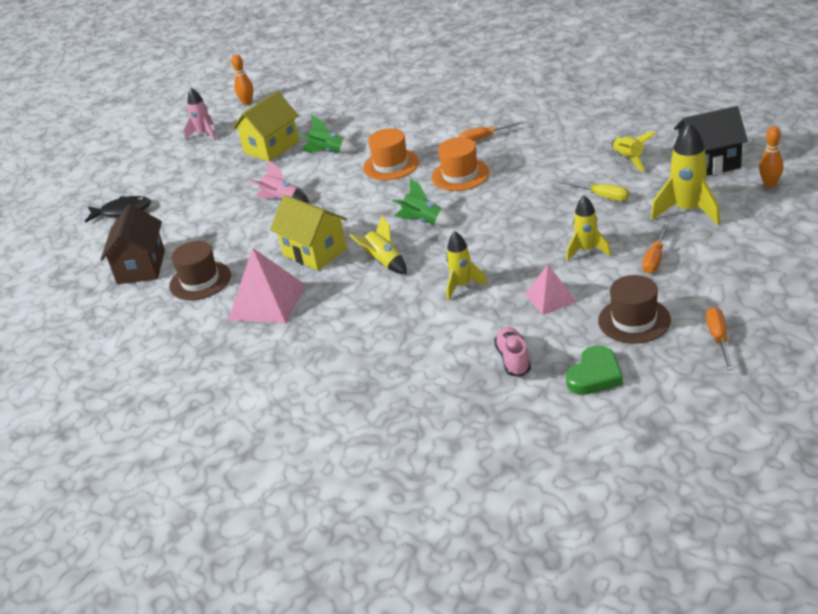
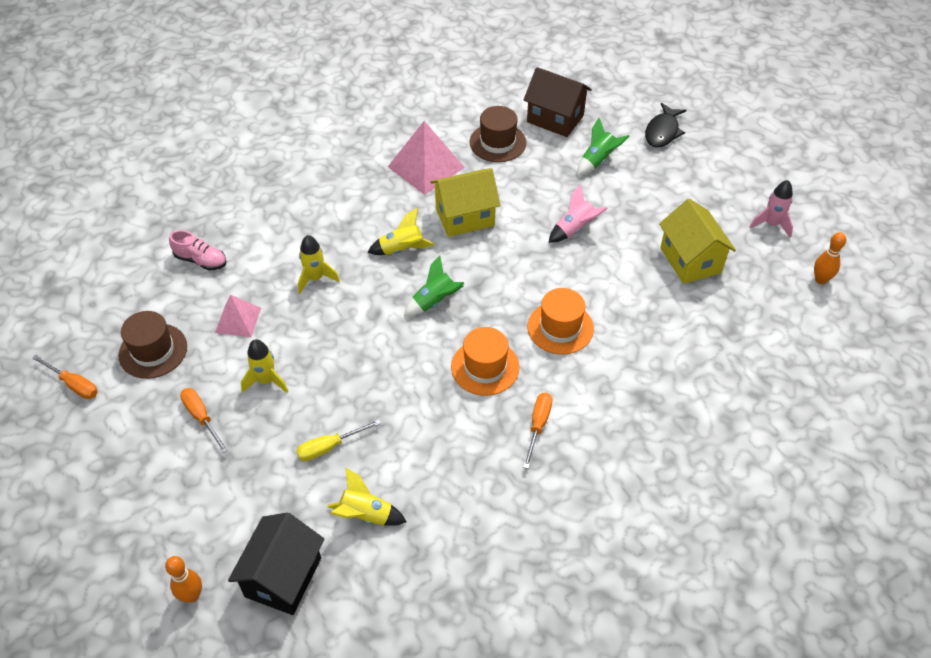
camera: 115 degrees right, 15 degrees up
(328, 152) = (637, 295): green rocket -> green rocket (598, 161)
(595, 375) = (132, 292): green heart -> none
(687, 211) = (233, 493): yellow rocket -> none

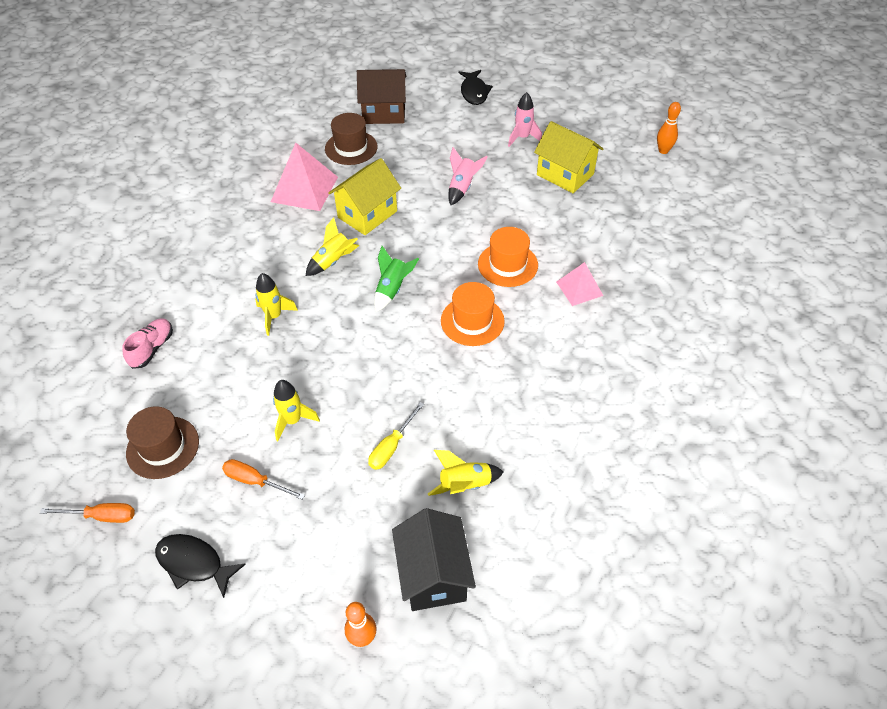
camera: 30 degrees left, 0 degrees up
(112, 460) = (194, 563): none -> black fish
(201, 260) = (152, 348): pink shoe -> pink shoe turned 60 degrees counterclockwise
(238, 320) = (227, 383): pink pyramid -> pink pyramid (579, 288)
(538, 425) = (547, 345): orange screwdriver -> none
(598, 161) = (441, 131): green rocket -> none
(771, 224) = (601, 127): pink rocket -> pink rocket (522, 138)

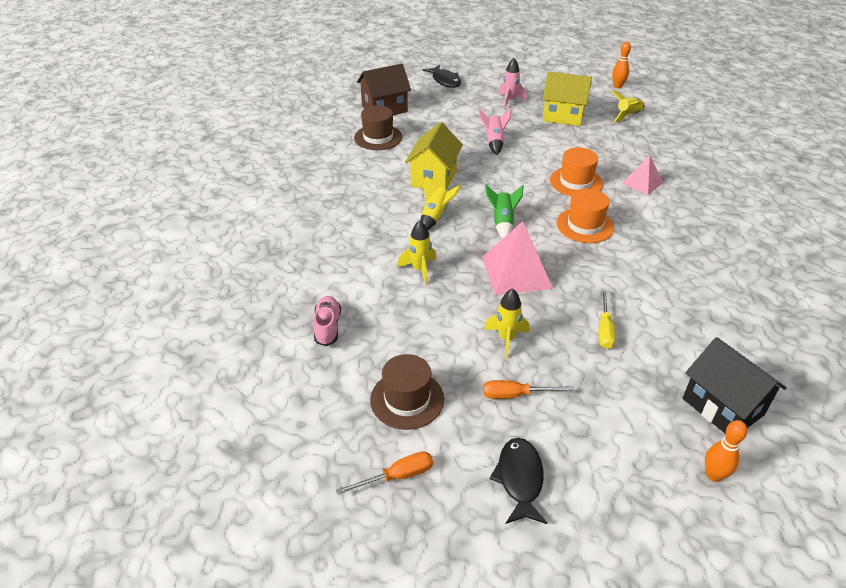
camera: 25 degrees left, 10 degrees down
(194, 563) = (519, 479): black fish -> black fish turned 90 degrees clockwise
(304, 189) = (363, 174): pink pyramid -> pink pyramid (516, 272)
(465, 485) = (685, 336): yellow rocket -> yellow rocket (628, 116)

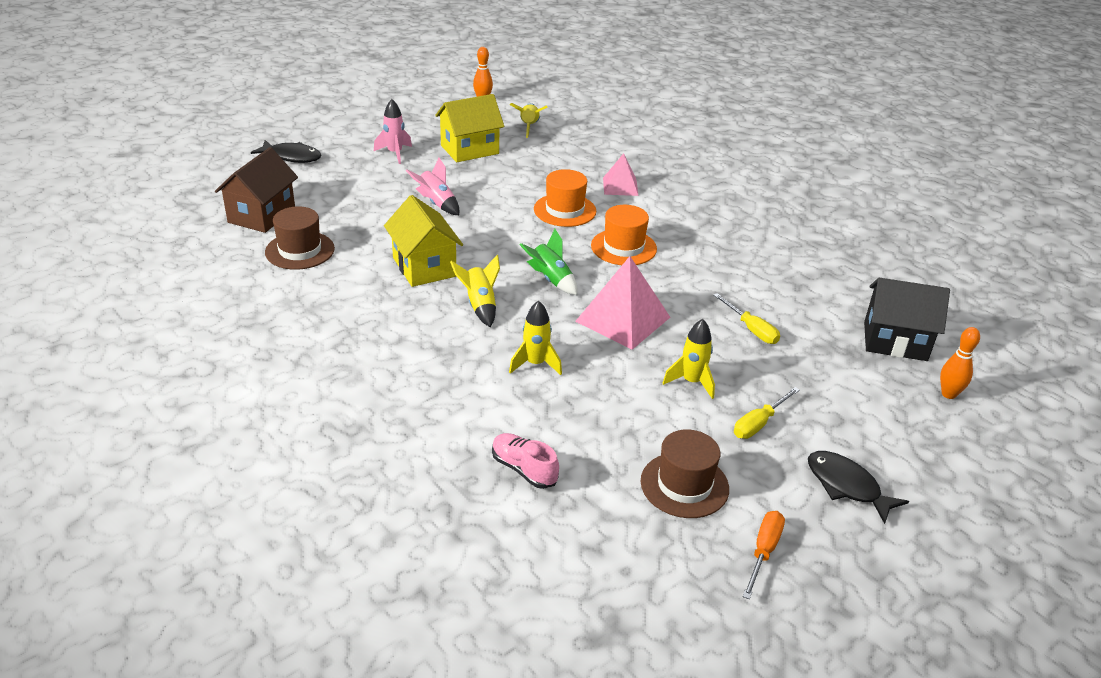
camera: 45 degrees left, 5 degrees down
(515, 395) = (759, 423): orange screwdriver -> yellow screwdriver

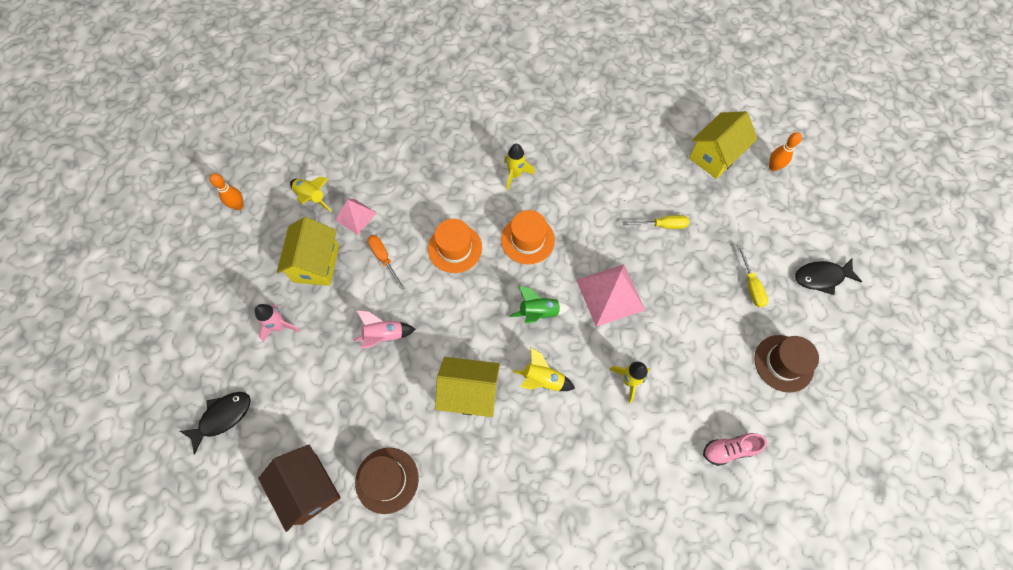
camera: 55 degrees left, 30 degrees up
(620, 186) = (447, 190): pink pyramid -> pink pyramid (356, 216)
(691, 382) = (695, 296): yellow rocket -> yellow rocket (515, 175)
(763, 552) = (852, 357): orange screwdriver -> orange screwdriver (384, 258)
(895, 341) = (715, 156): black house -> yellow house

